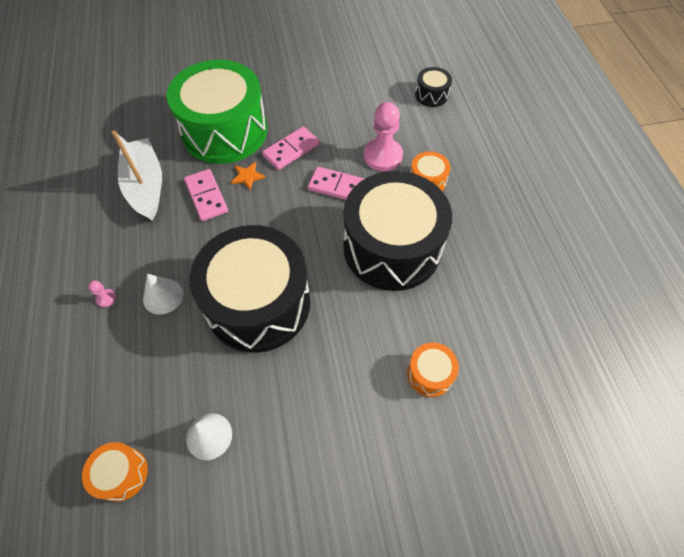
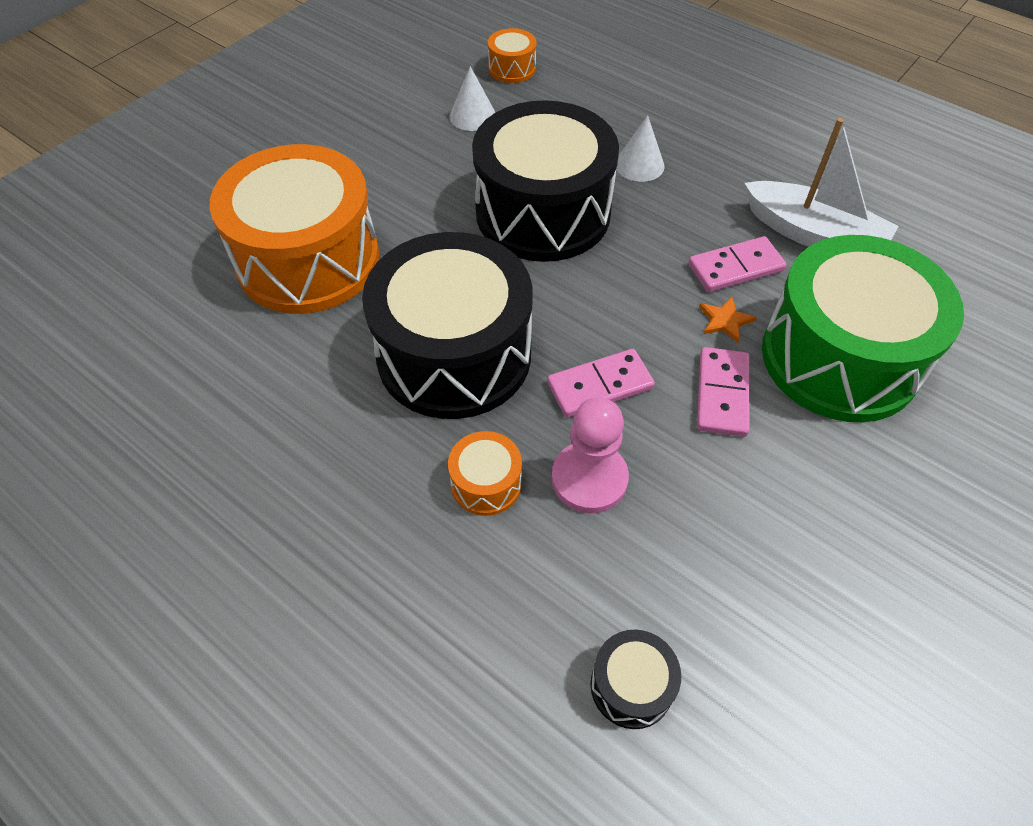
camera: 140 degrees right, 5 degrees down
(106, 298) = (685, 135): pink pawn -> none
(206, 196) = (735, 267): pink domino -> pink domino turned 45 degrees counterclockwise
(430, 374) = (308, 260): orange drum -> orange drum, size x2.42

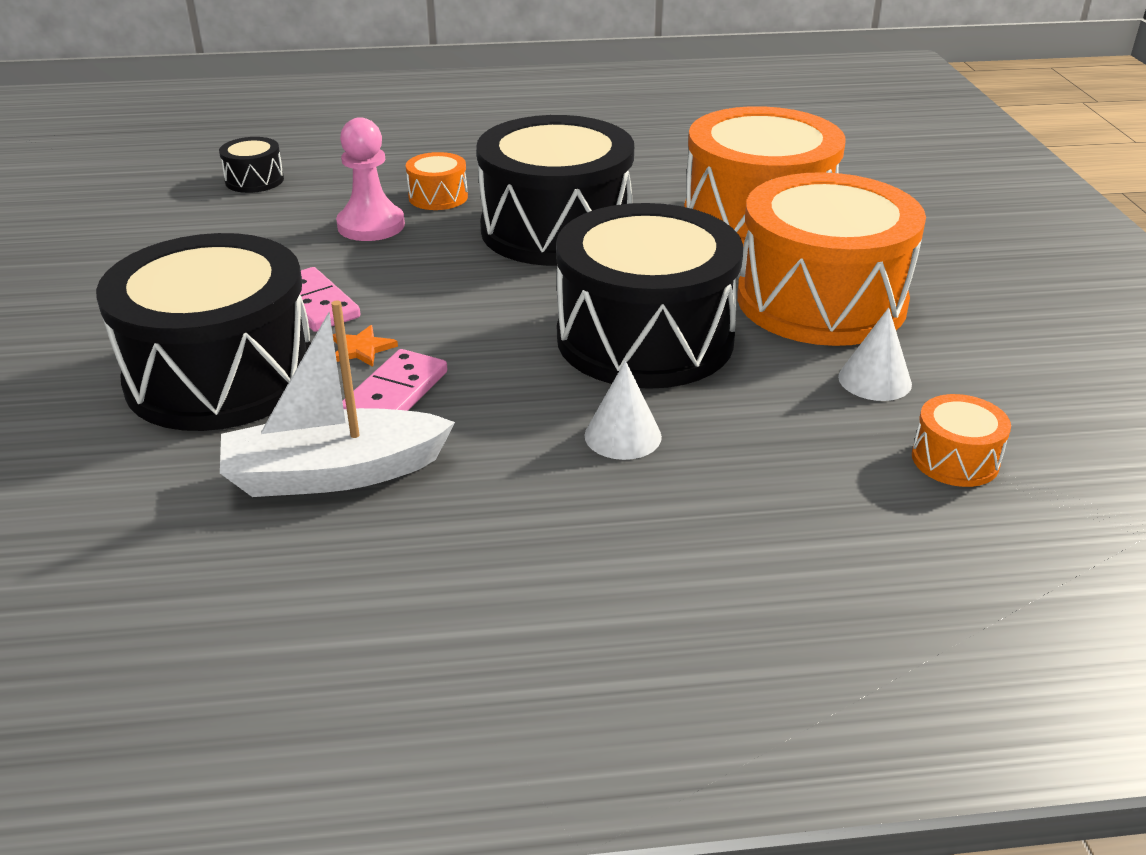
camera: 135 degrees right, 20 degrees down
(405, 172) = (821, 301): none -> orange drum
(600, 386) = (422, 264): pink domino -> none
(840, 358) = (221, 376): green drum -> black drum

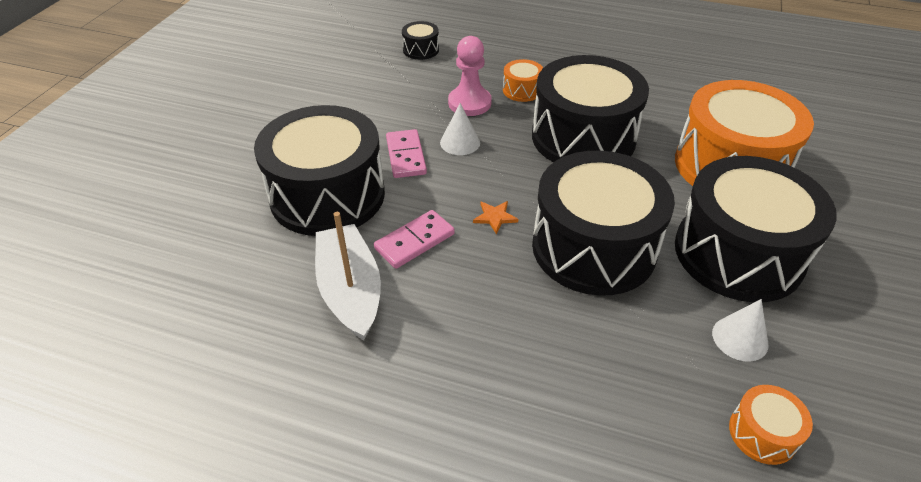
camera: 25 degrees right, 10 degrees up
(335, 473) = (350, 291): white boat -> white boat turned 60 degrees clockwise
(361, 349) = (414, 199): orange star -> orange star (495, 217)
(623, 436) = (535, 324): white cone -> white cone (460, 142)
(821, 301) = (738, 253): orange drum -> black drum

